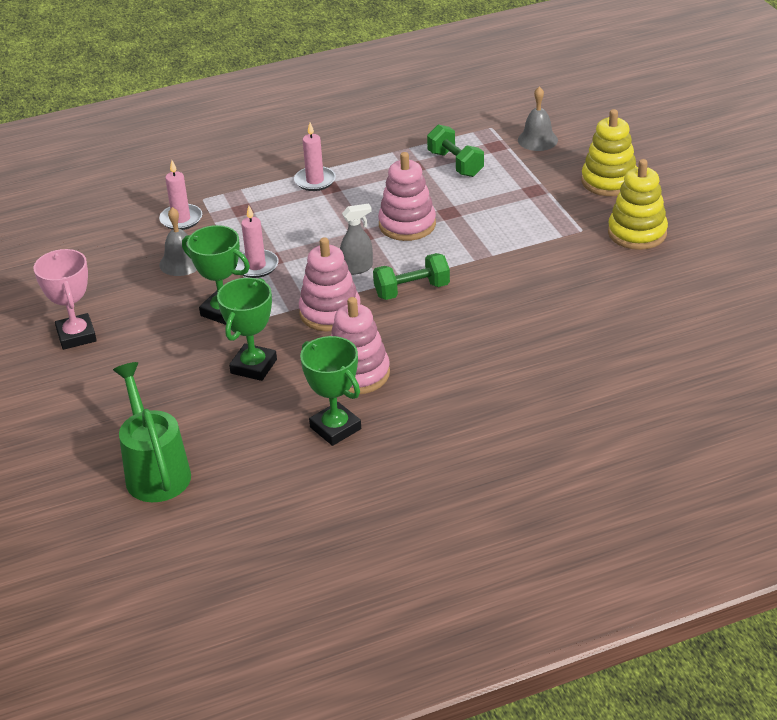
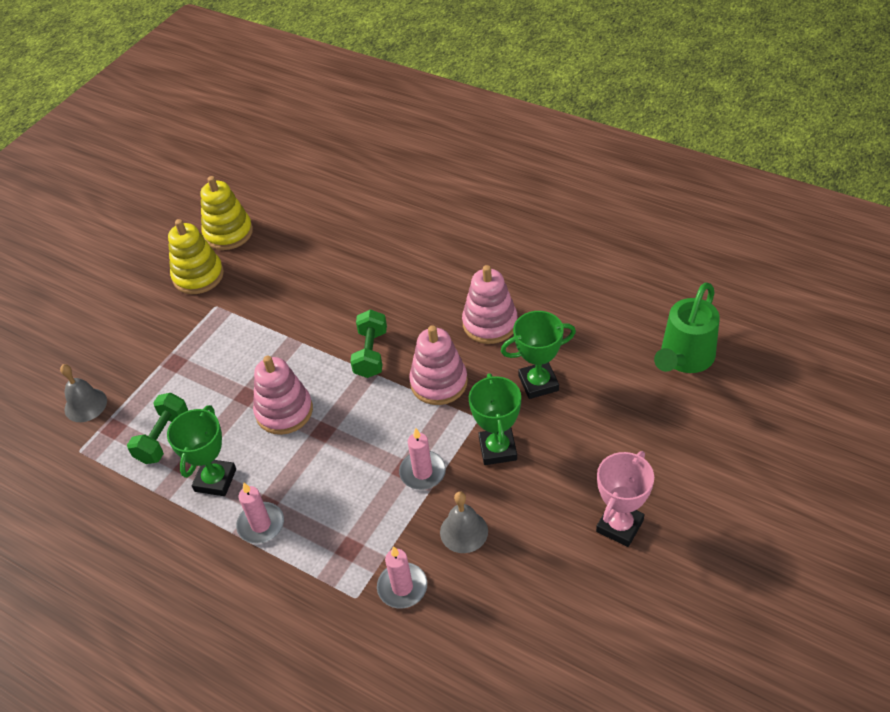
camera: 125 degrees left, 10 degrees up
(335, 428) = (551, 300): green trophy -> green trophy (215, 480)
(357, 268) = (370, 403): grey spray bottle -> none
(412, 290) = (371, 354): green dumbbell -> green dumbbell turned 60 degrees clockwise
(609, 181) = (130, 326): yellow stacking toy -> yellow stacking toy (228, 233)

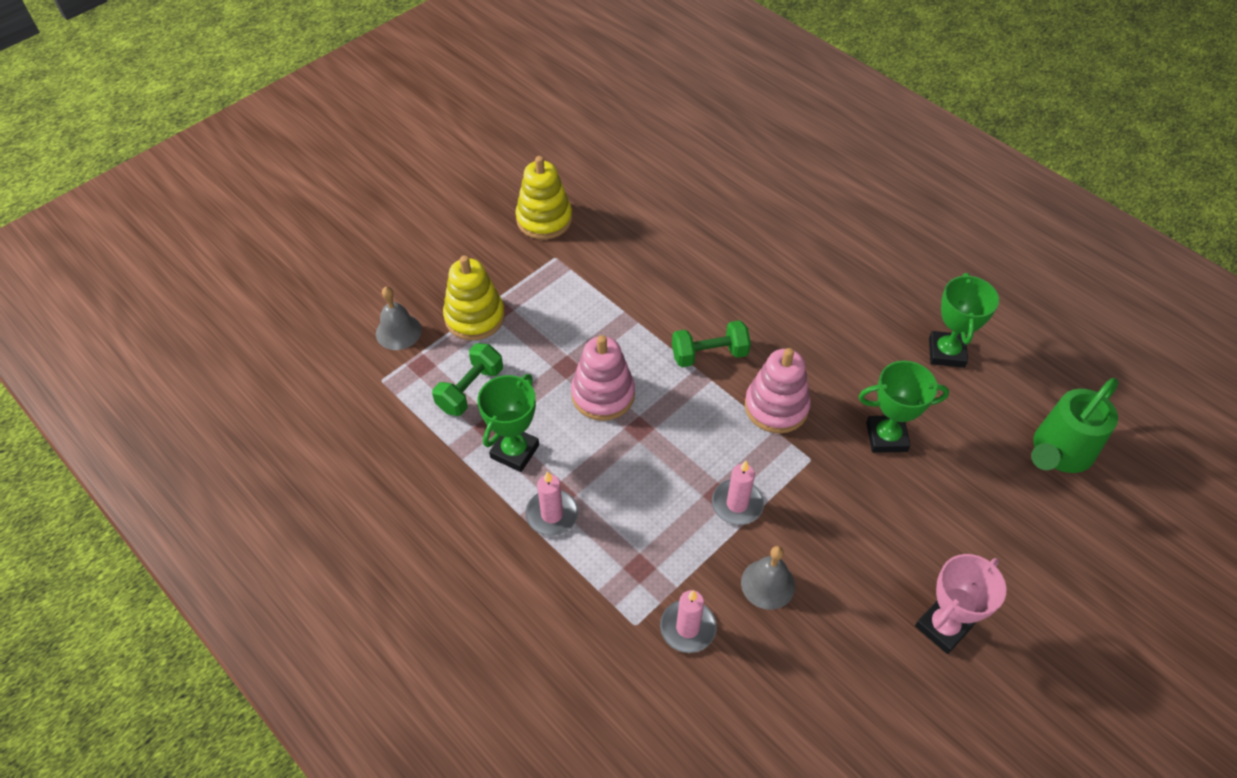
camera: 10 degrees right, 5 degrees up
(228, 233) = (585, 179): yellow stacking toy -> yellow stacking toy (474, 317)
(371, 354) = (709, 354): green dumbbell -> green dumbbell turned 60 degrees clockwise
(490, 323) = (847, 354): pink stacking toy -> none
(497, 449) = (825, 500): green trophy -> green trophy (946, 352)

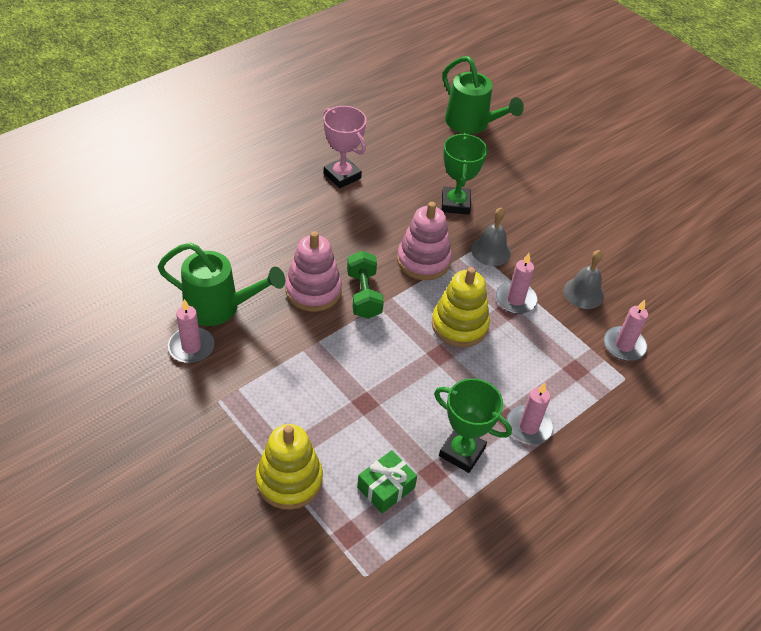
camera: 90 degrees left, 5 degrees down
(398, 331) = (298, 558): grey bell -> grey bell (490, 251)
(470, 389) = (386, 487): green dumbbell -> green gift
(544, 219) = (159, 407): yellow stacking toy -> yellow stacking toy (459, 325)
(603, 394) = (401, 377): pink stacking toy -> pink stacking toy (313, 291)
(613, 230) = (191, 347): none -> pink candle
(666, 242) = (220, 307): none -> green watering can
(942, 627) = (607, 209): pink trophy -> pink trophy (342, 176)
(946, 352) = (379, 155): green trophy -> none

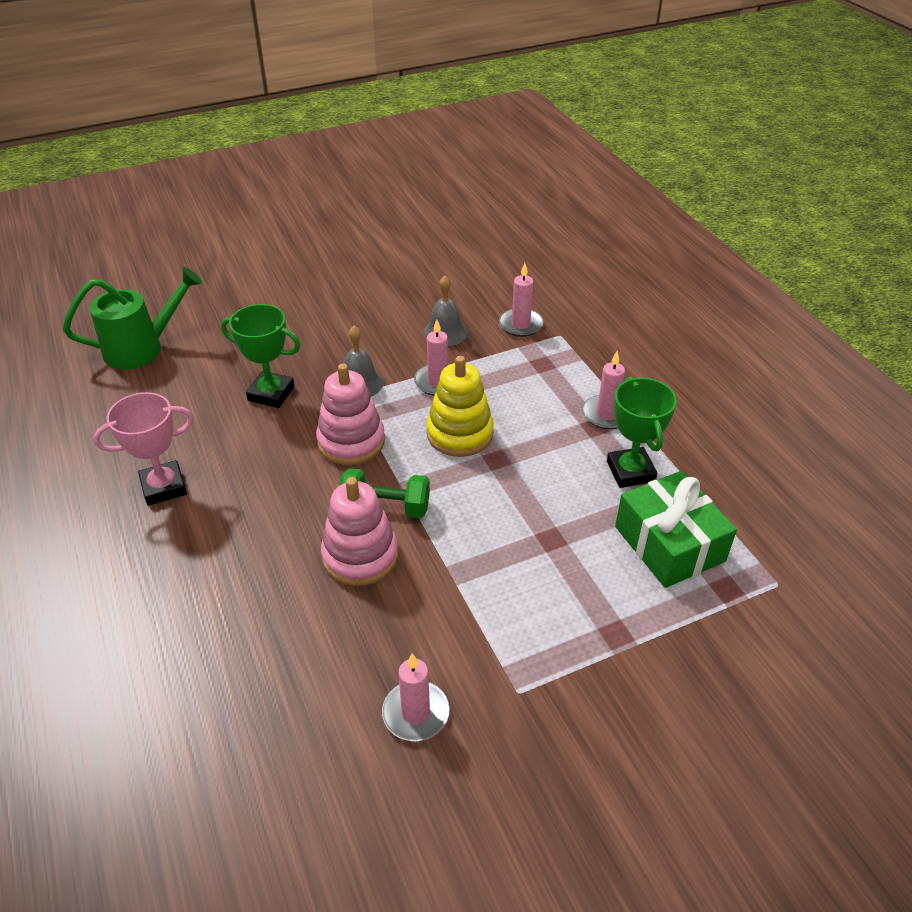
camera: 70 degrees left, 5 degrees down
(220, 307) = (353, 667): green watering can -> none
(289, 480) = (651, 632): yellow stacking toy -> none
(386, 487) = (669, 544): green gift -> green gift, size x1.71
(462, 452) = (630, 471): green trophy -> green trophy turned 60 degrees counterclockwise

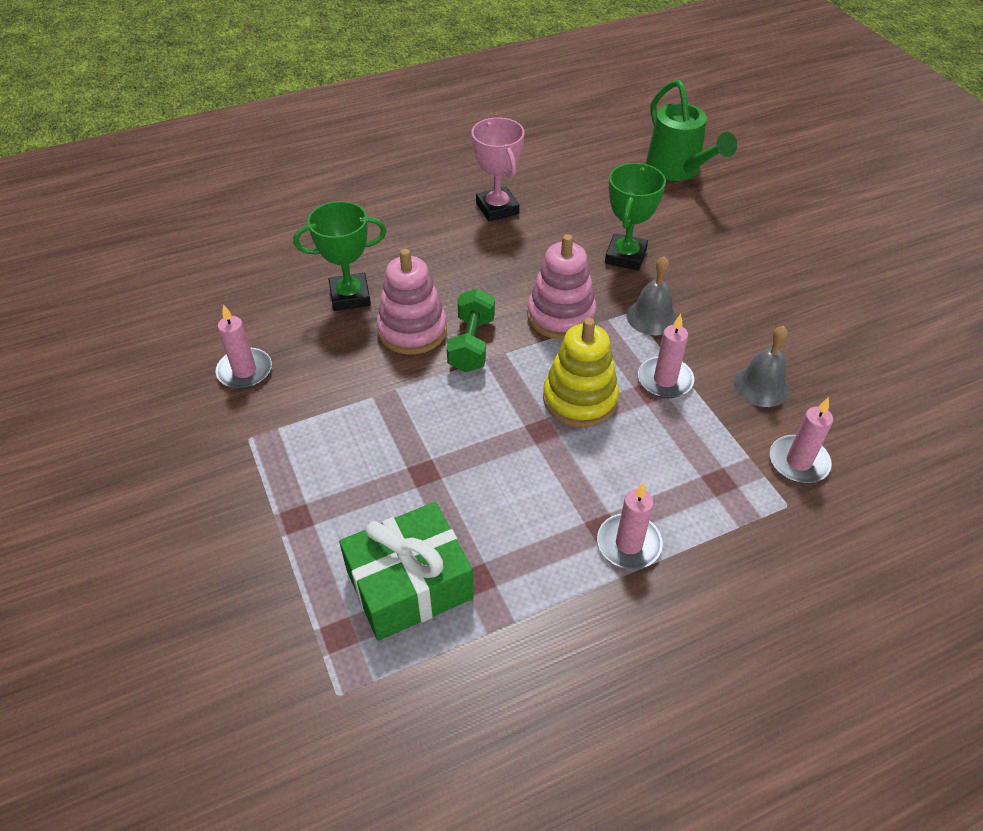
camera: 90 degrees right, 5 degrees up
(630, 471) = (526, 559): green trophy -> green trophy (350, 296)

